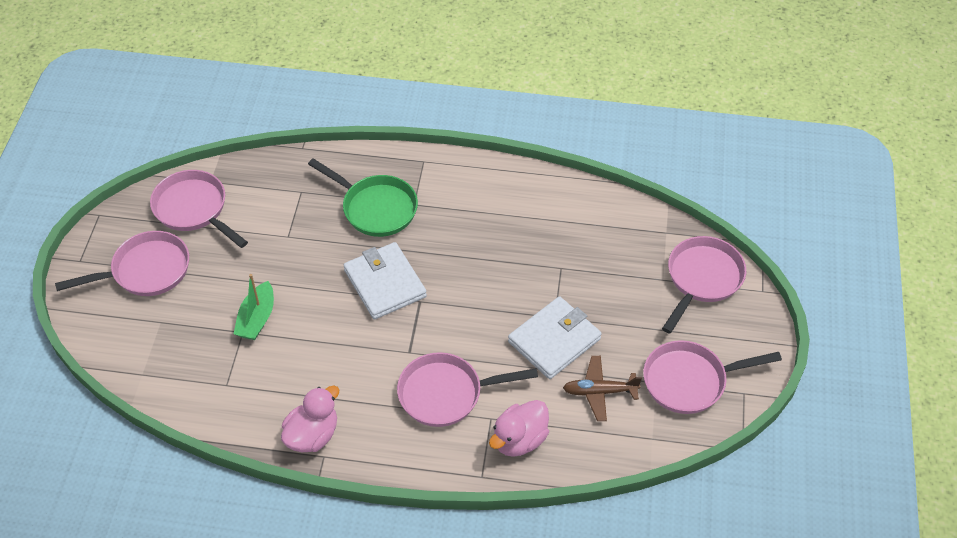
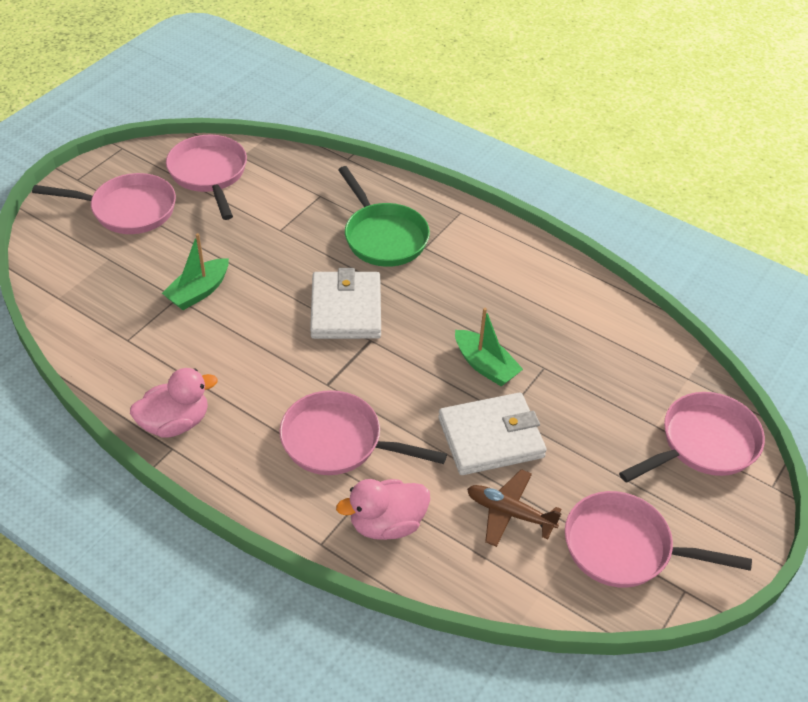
camera: 25 degrees right, 5 degrees down
(518, 285) = (485, 366): none -> green boat

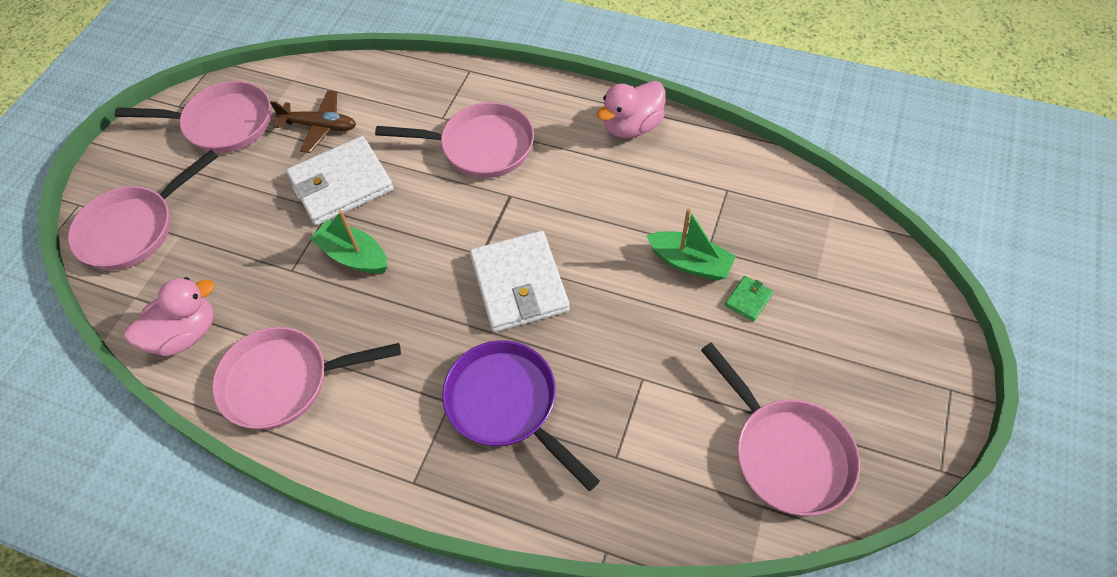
camera: 170 degrees right, 10 degrees up
(128, 210) = (847, 356): pink pan -> pink pan (284, 381)
(171, 257) = (748, 300): none -> green wallet
(198, 292) = (689, 263): green boat -> green boat turned 90 degrees clockwise
(383, 236) = (507, 405): green pan -> purple pan
(387, 524) = (421, 95): pink duck -> pink duck (185, 334)

